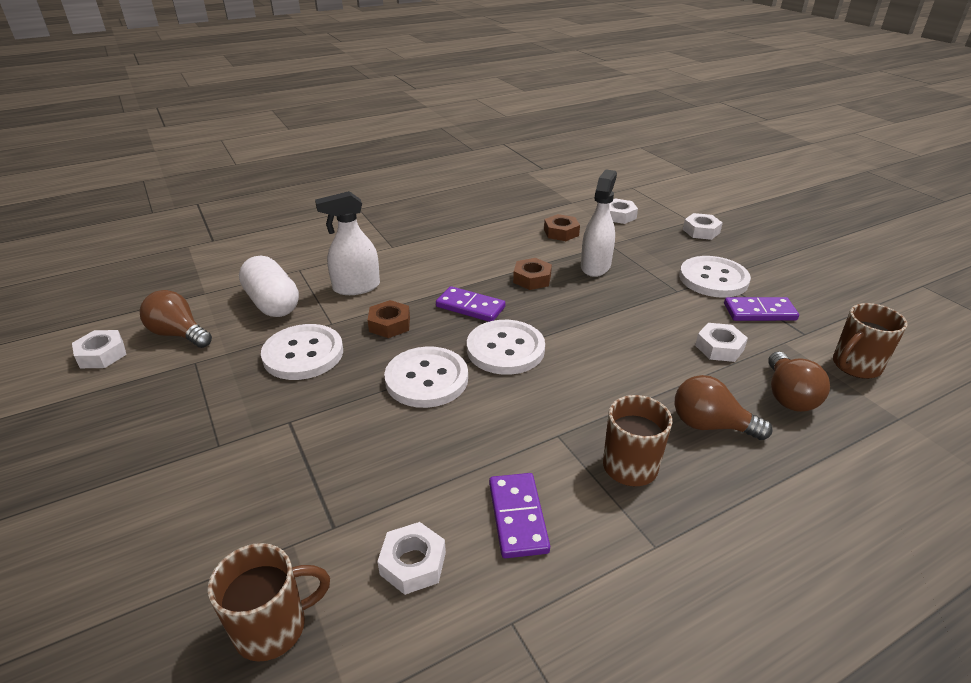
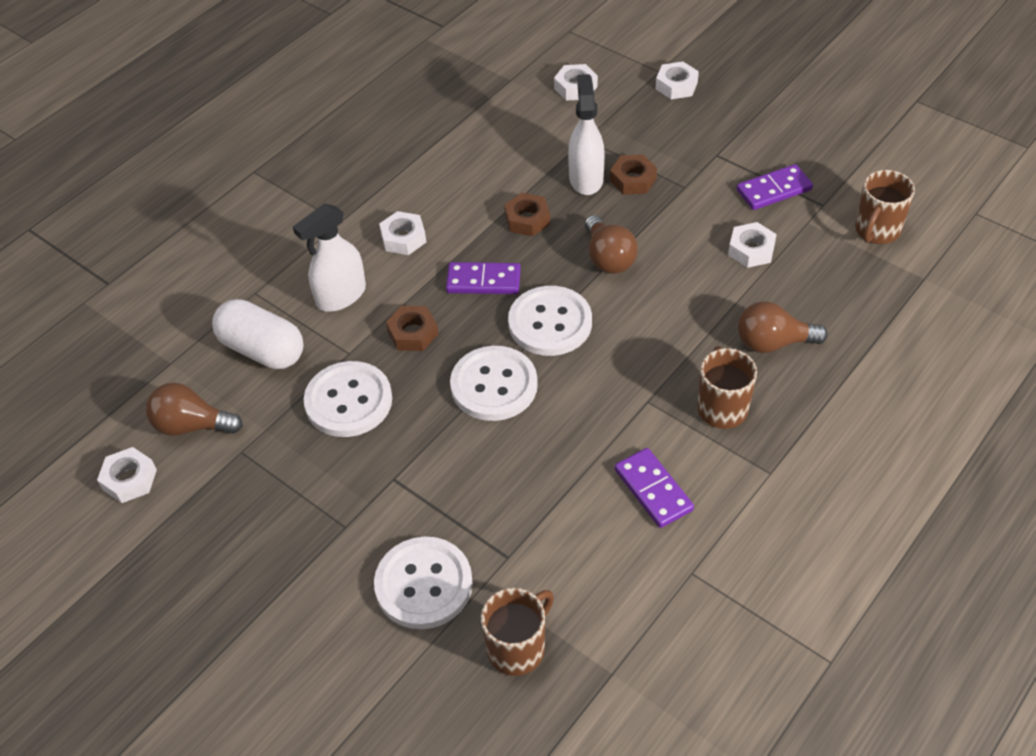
camera: 20 degrees left, 15 degrees up
(413, 563) = (592, 560): white nut -> white nut (403, 238)
(561, 232) = (523, 136): brown nut -> brown nut (633, 180)
(713, 279) = (714, 157): white button -> white button (424, 584)
(788, 396) = (828, 286): brown light bulb -> brown light bulb (608, 258)

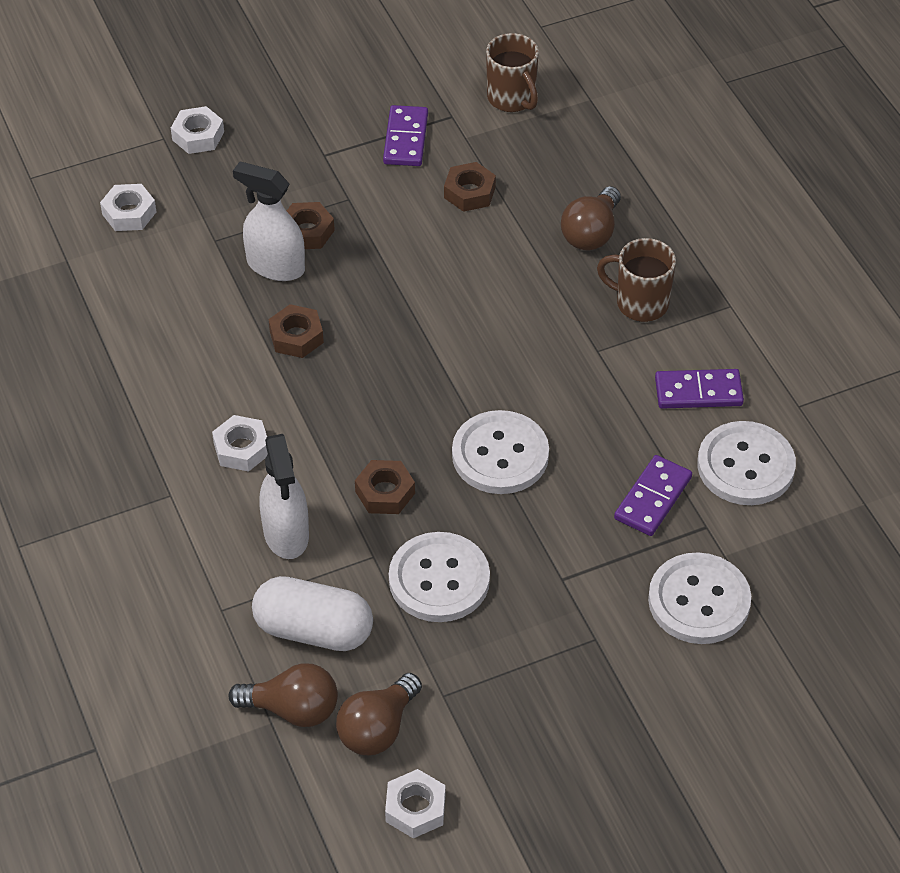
camera: 65 degrees left, 0 degrees up
(262, 350) = (314, 630): white capsule -> white capsule turned 45 degrees clockwise
(483, 281) = (356, 407): purple domino -> purple domino (653, 498)
(518, 648) = (805, 558): brown mug -> none
(550, 323) = (451, 379): white button -> white button (745, 466)
(608, 258) = (399, 298): brown light bulb -> brown light bulb (292, 709)
(751, 250) = (469, 192): white nut -> brown nut

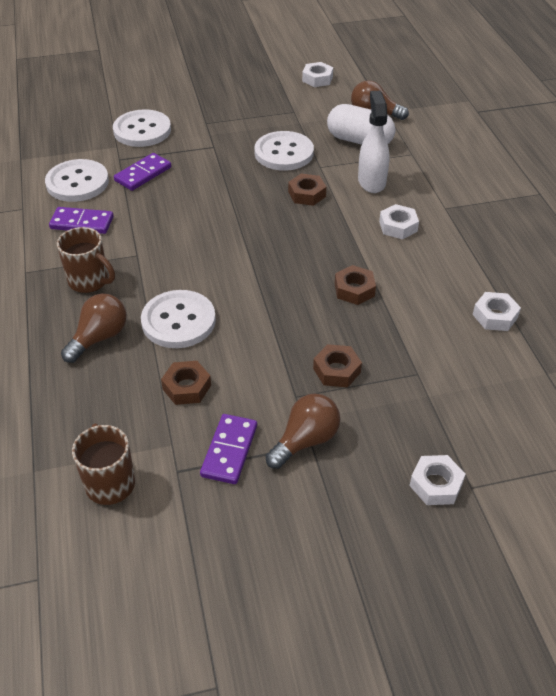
camera: 170 degrees left, 5 degrees down
(129, 213) = (497, 409): white nut -> white nut (495, 316)
(275, 266) = (366, 344): white spray bottle -> none
(378, 728) = (330, 104): brown light bulb -> brown light bulb (305, 440)
(500, 455) = (228, 204): white button -> white button (178, 321)

